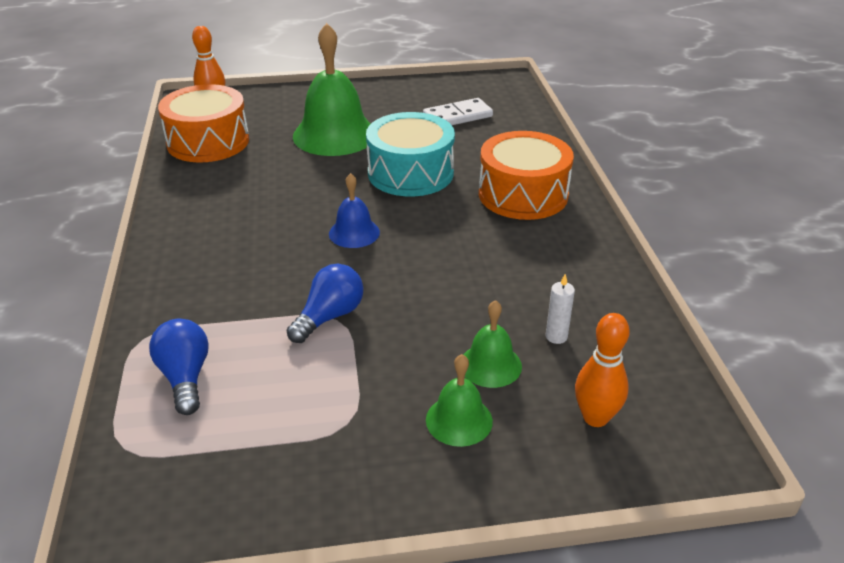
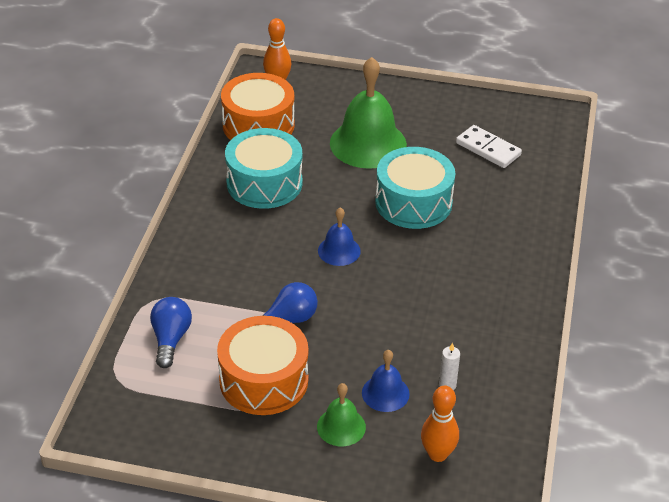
camera: 20 degrees right, 5 degrees up
(238, 190) = (264, 183): none -> turquoise drum
(457, 116) = (488, 149): white domino -> white domino turned 45 degrees clockwise
(490, 365) = (385, 393): green bell -> blue bell
(523, 194) = (498, 250): orange drum -> orange drum (263, 380)

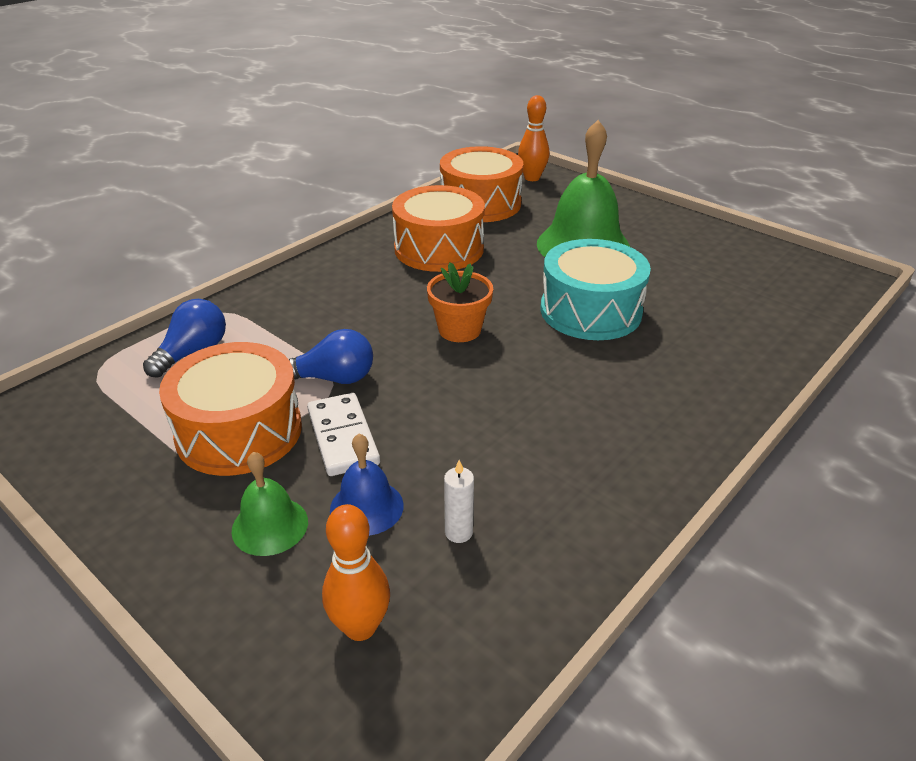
camera: 30 degrees right, 5 degrees down
(264, 183) = (439, 248): turquoise drum -> orange drum
(339, 251) = (459, 330): blue bell -> orange flower pot
(488, 149) = (727, 287): white domino -> white domino (342, 437)

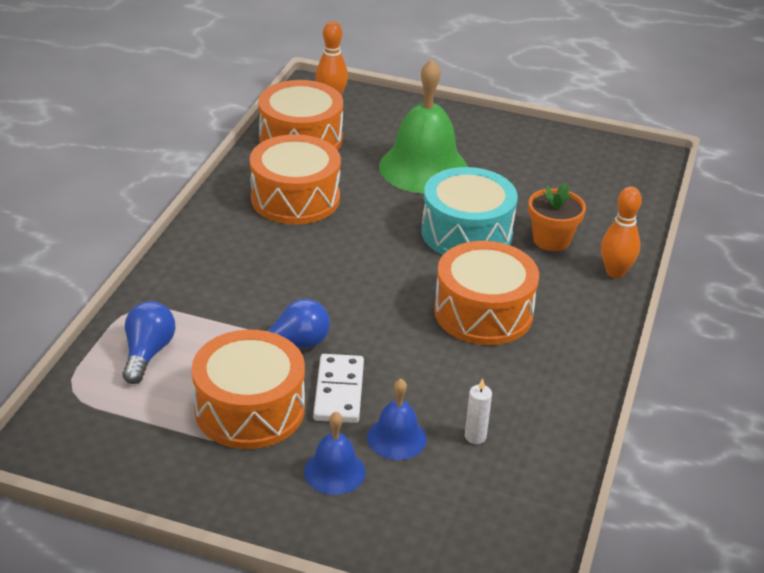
camera: 25 degrees left, 0 degrees up
(270, 525) = (334, 471): green bell -> blue bell
(342, 437) = (338, 391): white domino -> white domino turned 45 degrees clockwise
(360, 627) = (450, 516): orange bowling pin -> orange bowling pin (615, 272)
(459, 330) = (369, 276): orange flower pot -> orange flower pot (551, 240)
(559, 393) = (483, 312): none -> orange drum

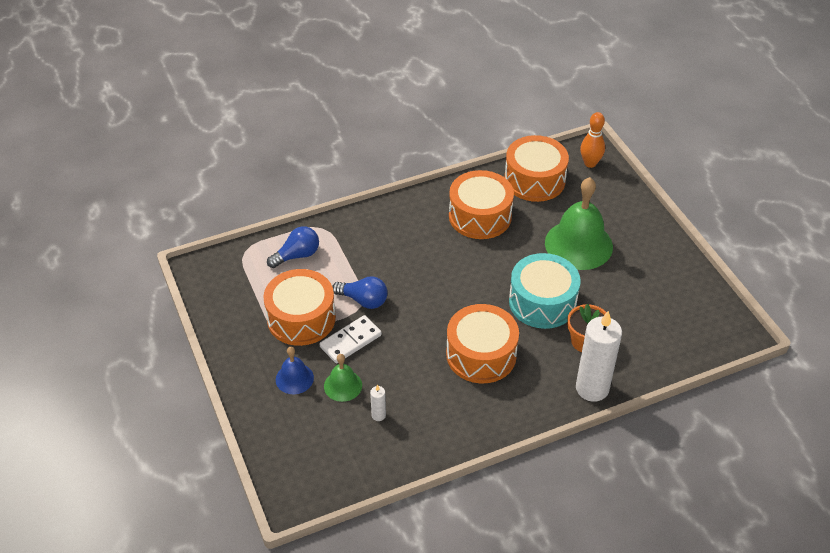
camera: 50 degrees right, 10 degrees up
(396, 438) = (343, 385): blue bell -> green bell
(615, 272) = (592, 388): orange bowling pin -> white candle

